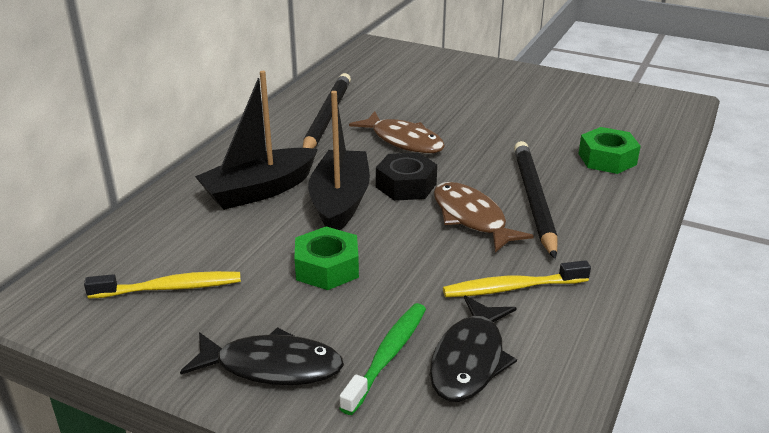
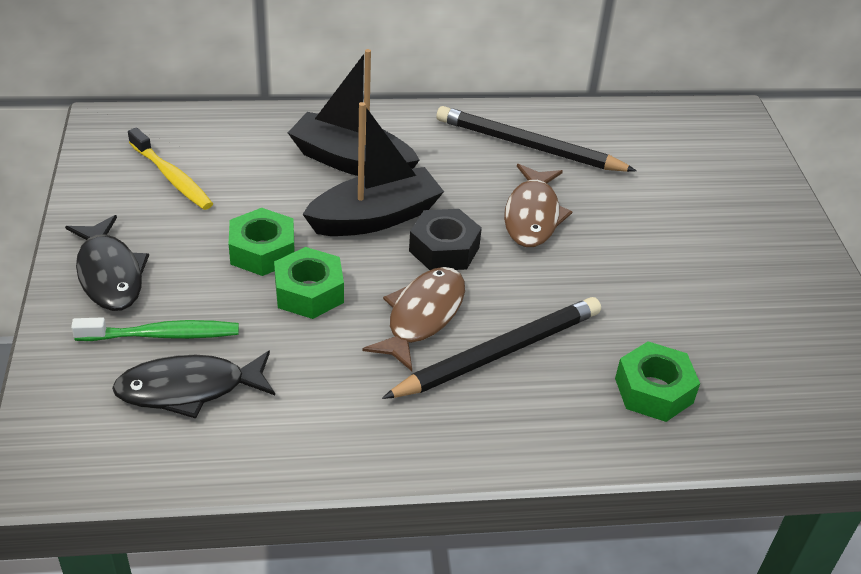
camera: 55 degrees right, 10 degrees up
(327, 117) = (528, 146): black pencil -> black pencil turned 135 degrees counterclockwise
(400, 260) = (309, 292): none -> green nut
(511, 288) = (319, 384): yellow toothbrush -> none

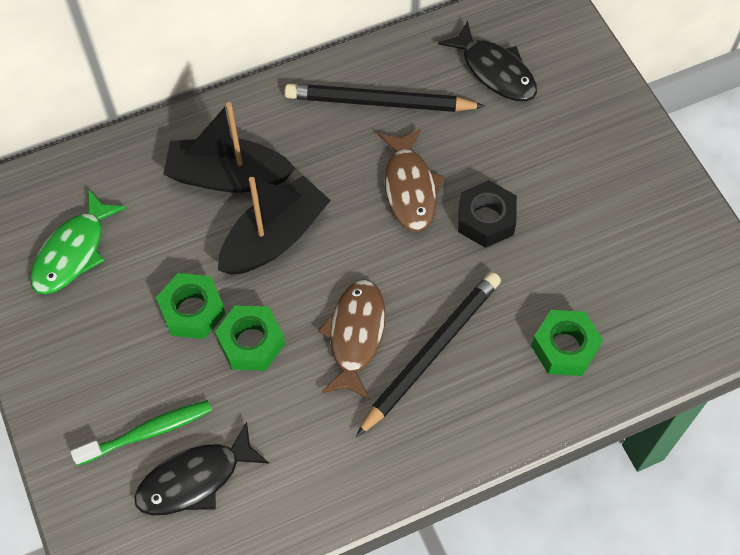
camera: 15 degrees left, 20 degrees up
(109, 274) = (71, 383): black fish -> black fish (494, 71)
(172, 177) = (73, 252): yellow toothbrush -> green fish
(444, 249) = (347, 254): black nut -> black nut (486, 219)

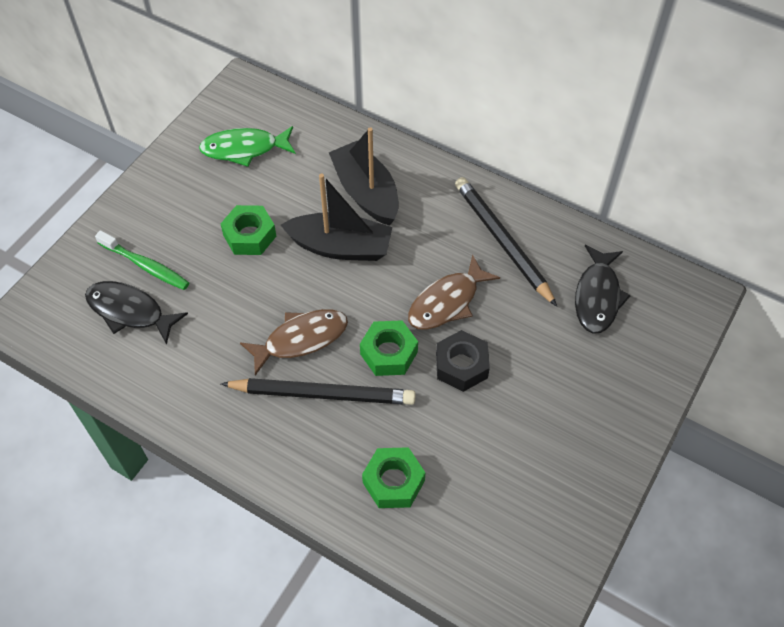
camera: 55 degrees right, 5 degrees down
(251, 343) = (250, 282): green nut -> green nut (389, 353)

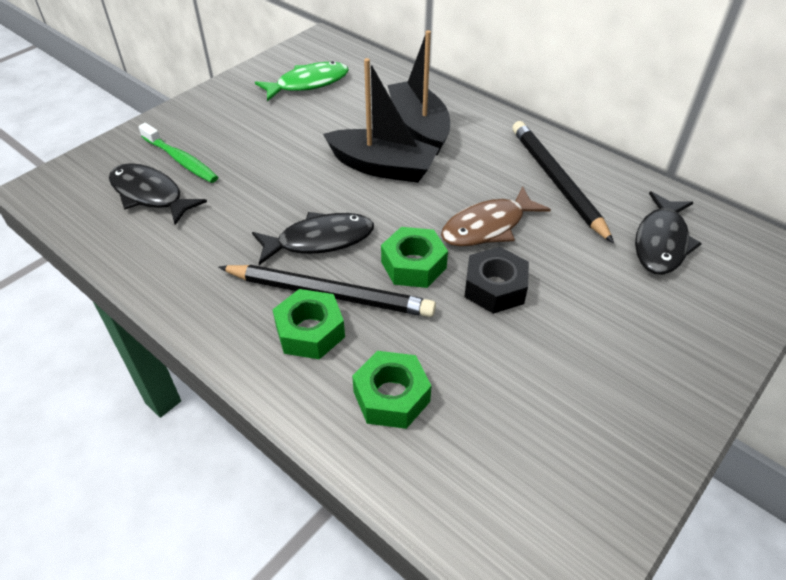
camera: 10 degrees right, 10 degrees down
(244, 149) = (308, 83): green fish -> green fish turned 150 degrees clockwise
(249, 236) = (292, 148): green nut -> green nut (310, 331)
(301, 339) = (319, 240): brown fish -> black fish

